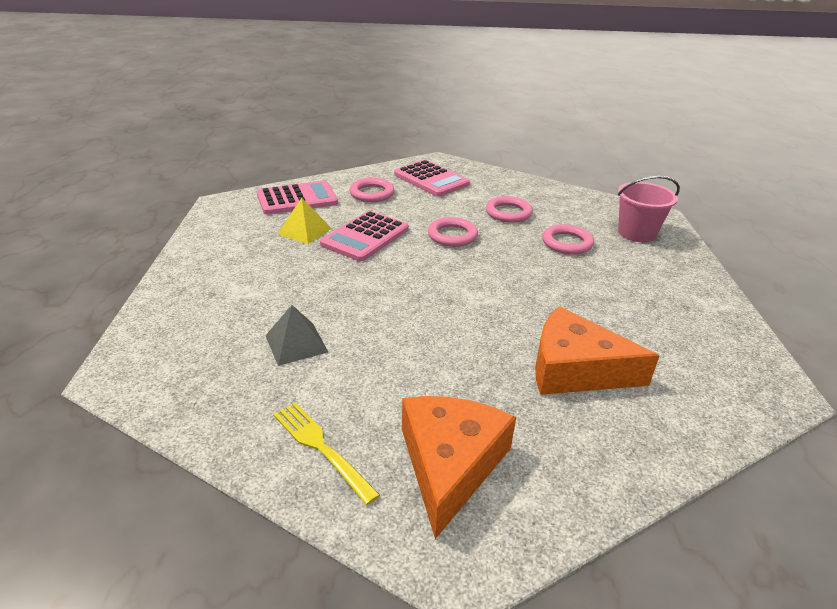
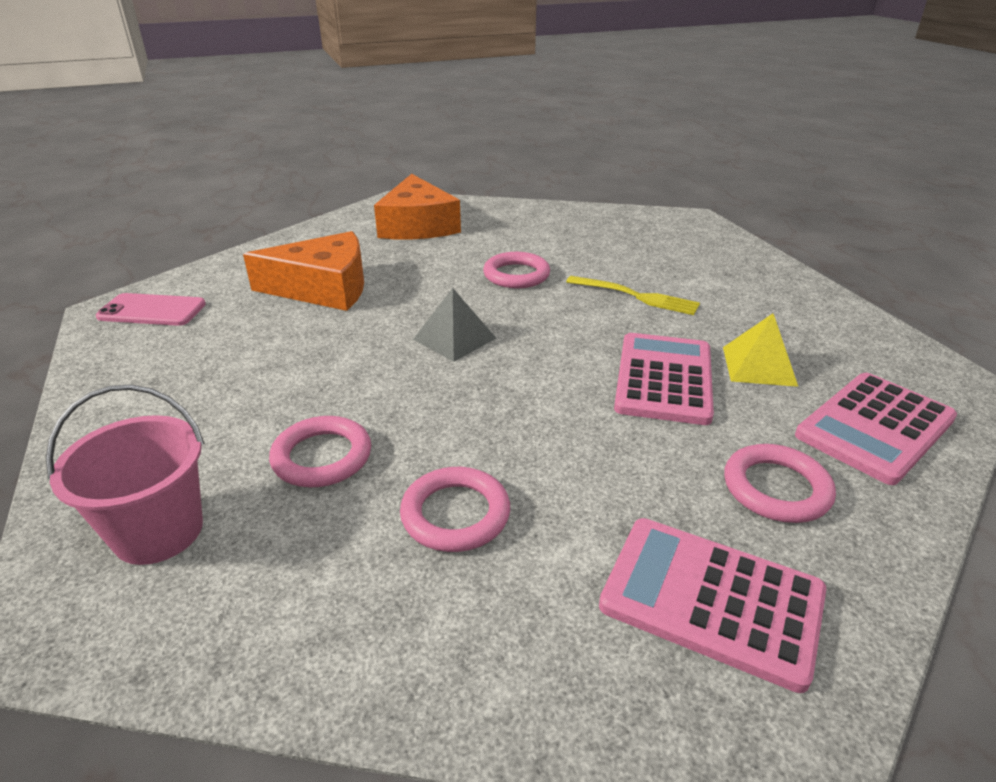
camera: 160 degrees right, 0 degrees up
(296, 343) = (592, 256): grey pyramid -> grey pyramid (454, 338)
(321, 448) = (507, 217): yellow fork -> yellow fork (636, 296)
(452, 235) = (534, 418): pink ring -> pink ring (516, 275)
(736, 380) = (152, 310): none -> pink phone

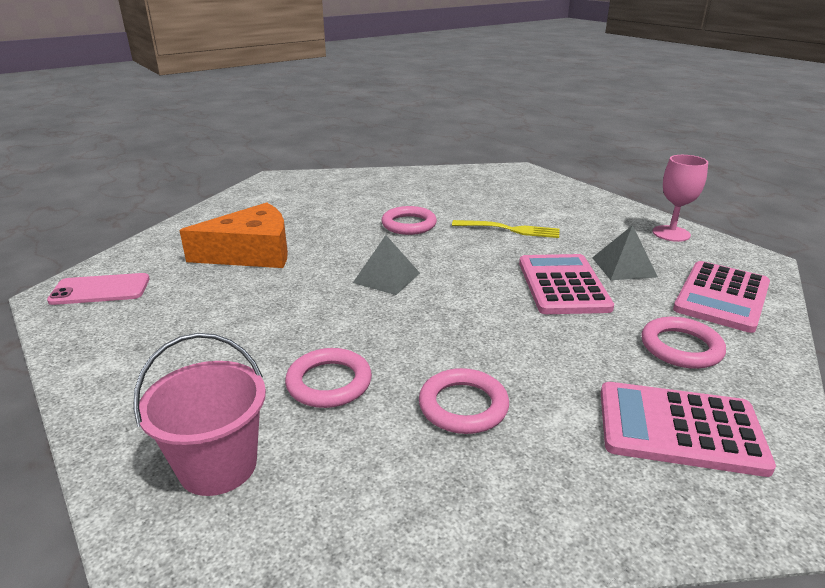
camera: 15 degrees left, 5 degrees down
(417, 225) = (305, 195): orange cheese -> none
(758, 366) = (623, 267): yellow pyramid -> grey pyramid
(851, 328) = (671, 233): none -> pink goblet

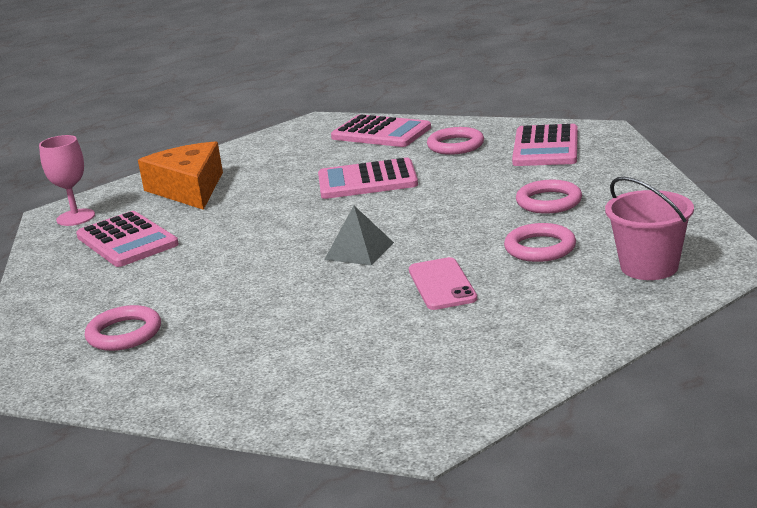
camera: 90 degrees left, 5 degrees down
(100, 290) = (405, 408): pink phone -> pink phone (442, 284)
(251, 252) = (299, 334): orange cheese -> orange cheese (189, 189)
(409, 224) = (224, 256): pink ring -> pink ring (124, 333)
(458, 192) = (127, 241): none -> pink calculator
(510, 229) = (246, 207): yellow fork -> none
(623, 267) = (332, 161): grey pyramid -> none
(671, 233) = (263, 145): pink goblet -> pink goblet (76, 217)

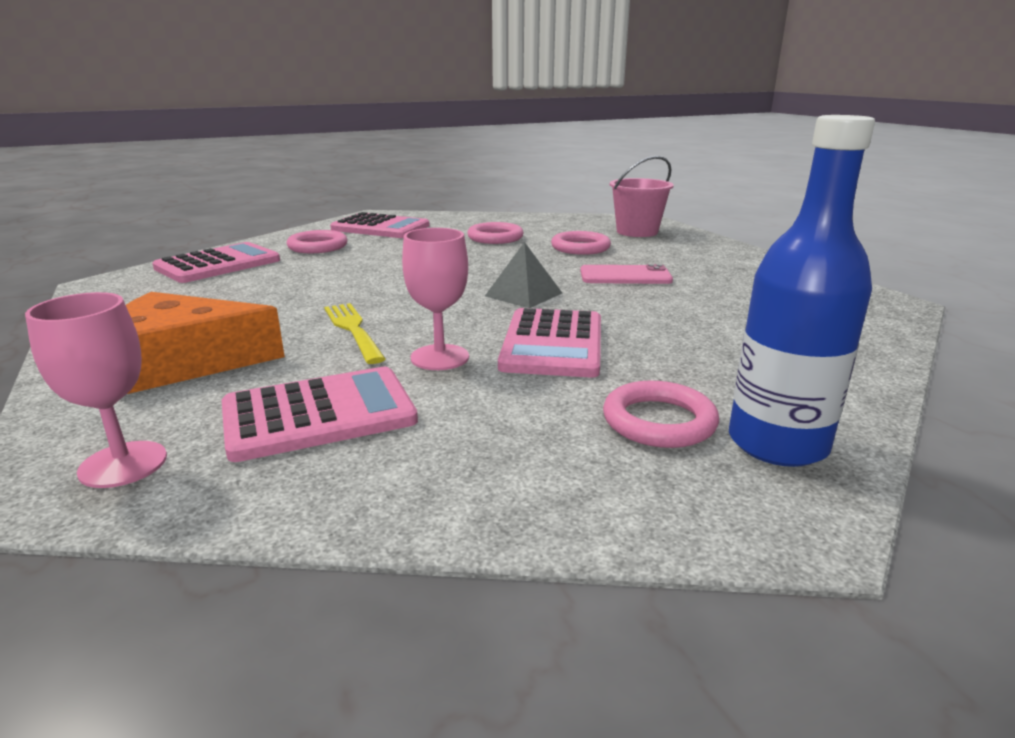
camera: 80 degrees left, 0 degrees up
(96, 373) = (777, 444): none -> blue bottle
(212, 251) = (440, 357): none -> pink goblet
(254, 214) = (353, 330): none -> yellow fork
(367, 181) = (345, 279): pink calculator -> pink calculator (552, 344)

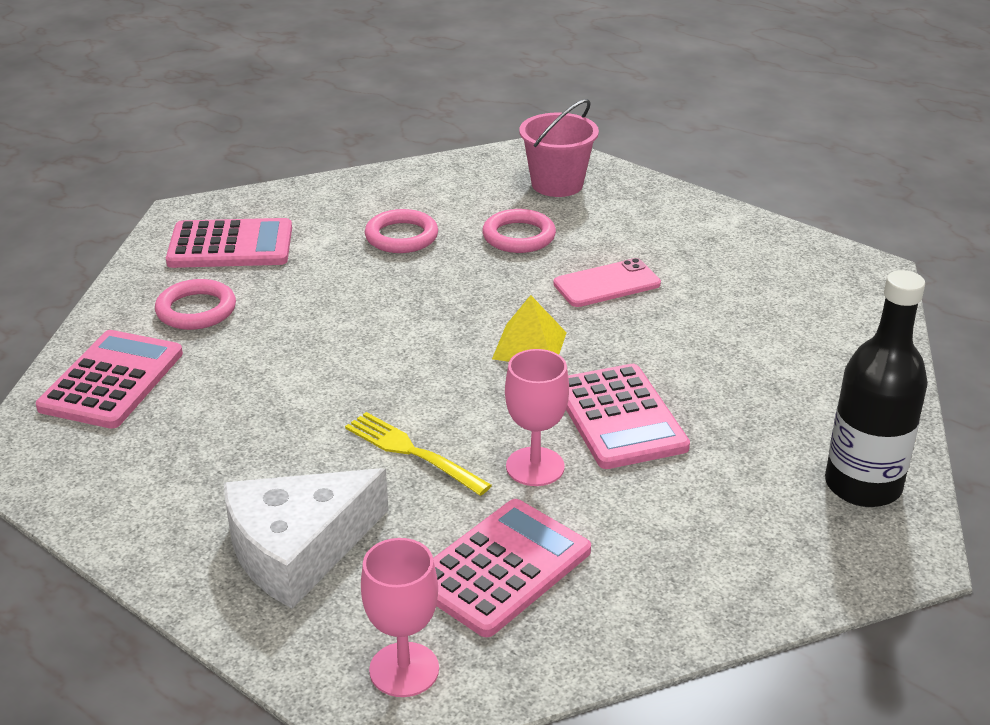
camera: 25 degrees left, 10 degrees up
(183, 363) = (298, 549): orange cheese -> white cheese
(523, 294) = (529, 345): grey pyramid -> yellow pyramid
(659, 421) = (770, 489): pink ring -> none
(777, 444) = (862, 486): blue bottle -> black bottle

